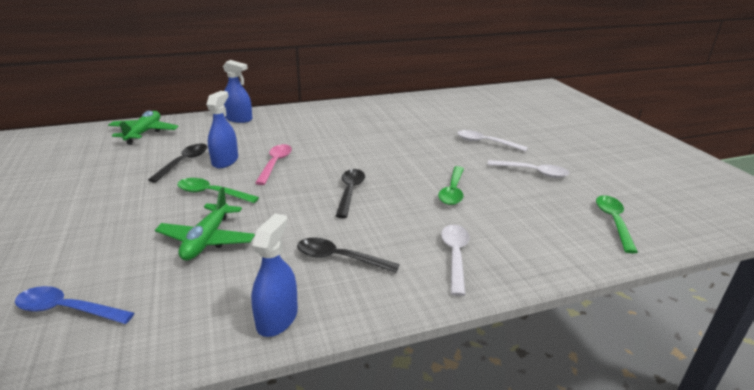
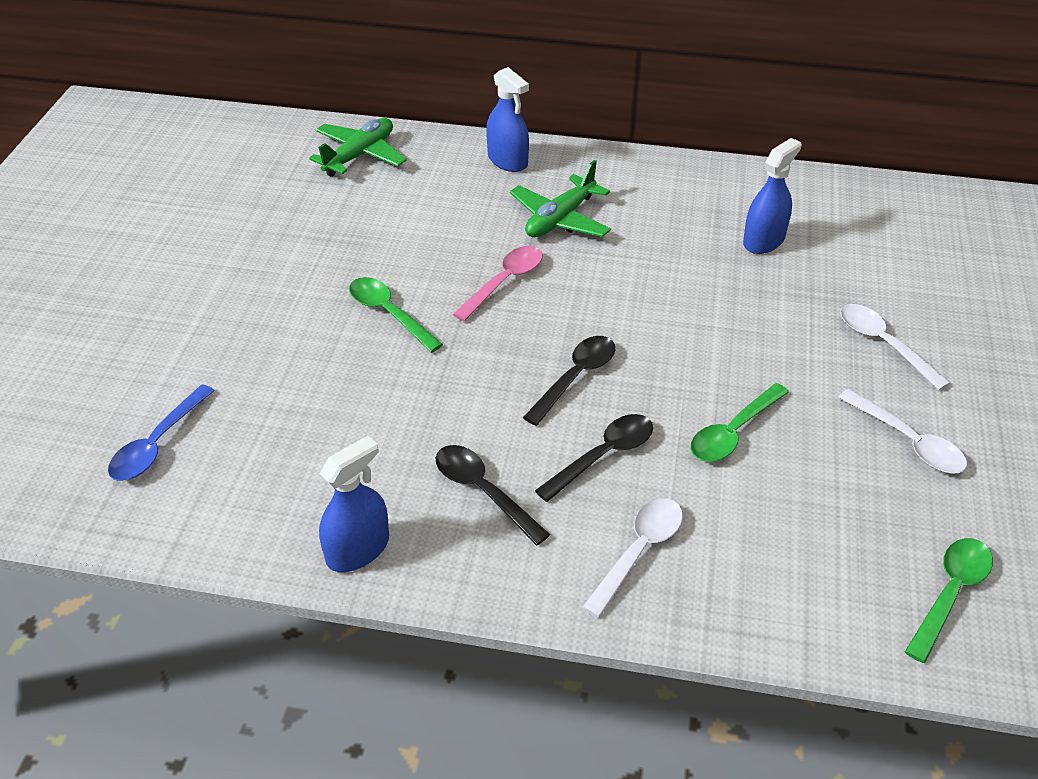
camera: 30 degrees right, 15 degrees up
(67, 310) = (158, 443): blue spoon -> blue spoon turned 105 degrees counterclockwise
(183, 162) = (383, 238): black spoon -> black spoon (603, 456)
(207, 240) = (342, 396): green plane -> green plane (560, 219)
(225, 161) = (438, 253): blue spray bottle -> blue spray bottle (763, 240)

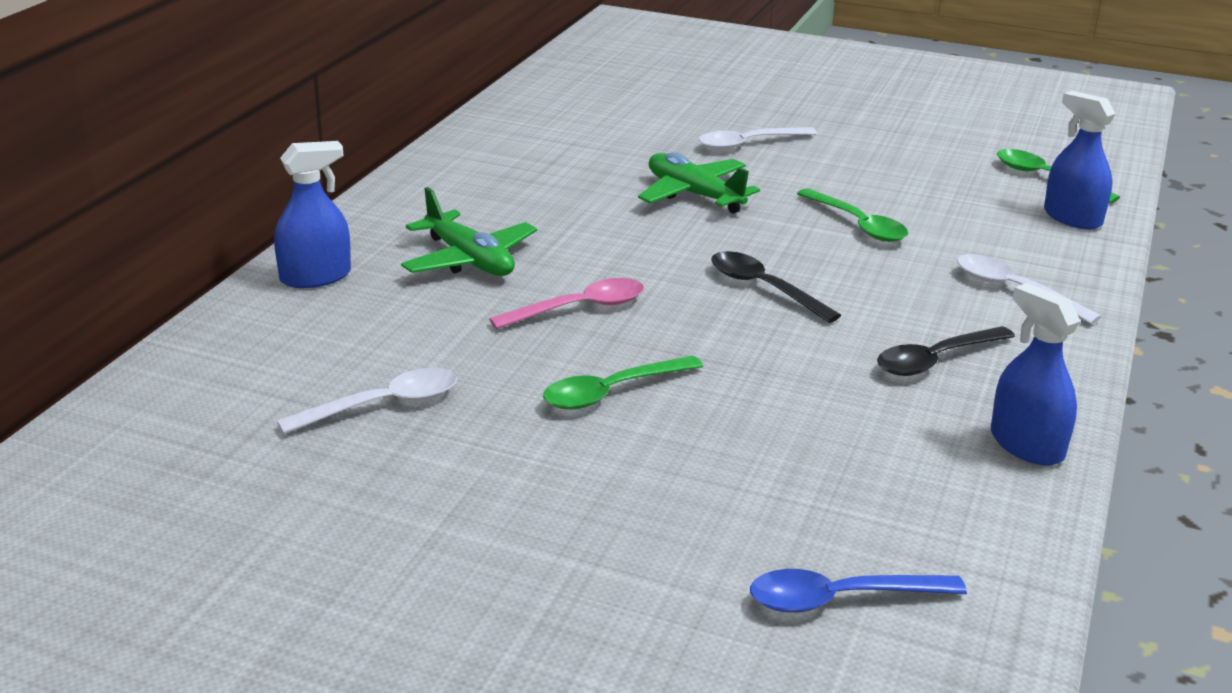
camera: 80 degrees left, 15 degrees down
(158, 443) = (841, 599): blue spoon -> blue spoon turned 135 degrees clockwise
(360, 155) = (212, 386): green plane -> green plane (694, 195)
(504, 282) = (579, 308): pink spoon -> pink spoon turned 105 degrees clockwise
(603, 456) = (886, 290): black spoon -> none
(763, 240) = (569, 163): blue spray bottle -> blue spray bottle (1072, 218)
(908, 441) = (876, 159): white spoon -> white spoon (383, 405)

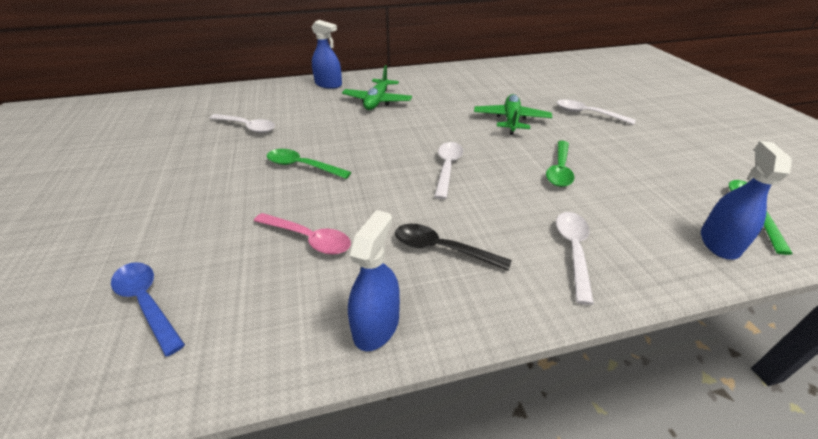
camera: 55 degrees right, 10 degrees up
(579, 308) = (366, 134): pink spoon -> pink spoon (308, 239)
(764, 288) = (447, 168): black spoon -> white spoon

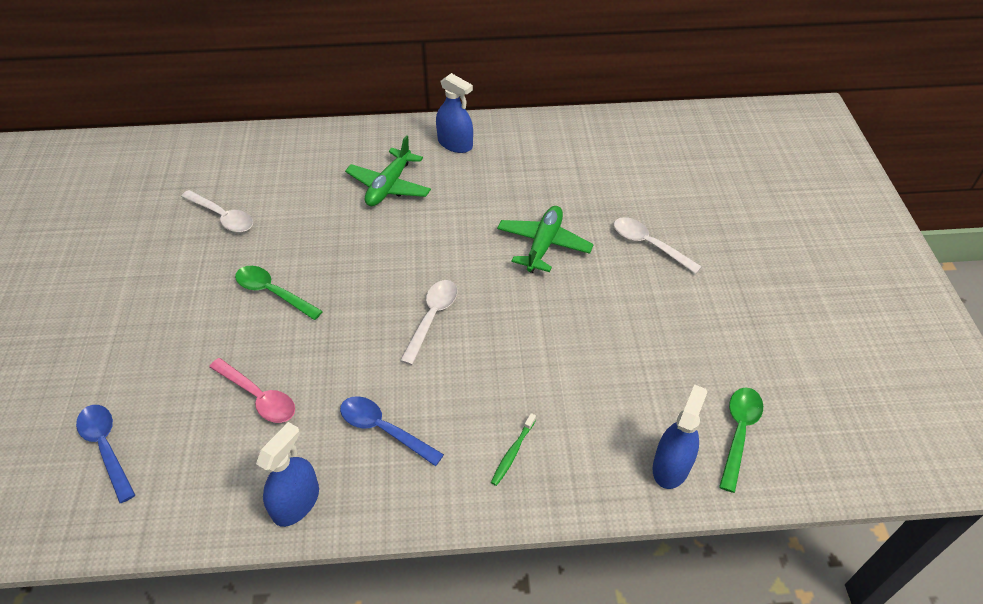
camera: 10 degrees right, 10 degrees up
(328, 84) = (336, 143): blue spray bottle -> blue spray bottle (455, 144)
(442, 249) = (384, 429): black spoon -> blue spoon
(559, 169) = (559, 338): green spoon -> none
(573, 251) = (513, 452): white spoon -> green toothbrush

